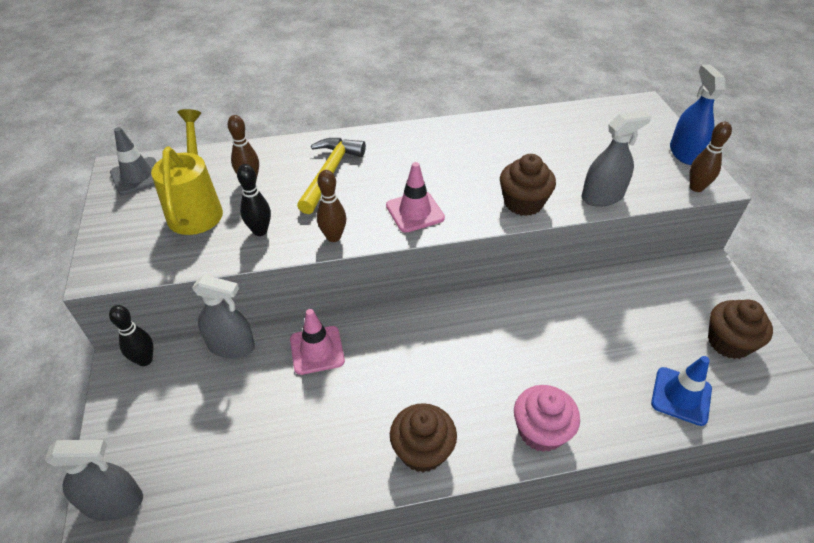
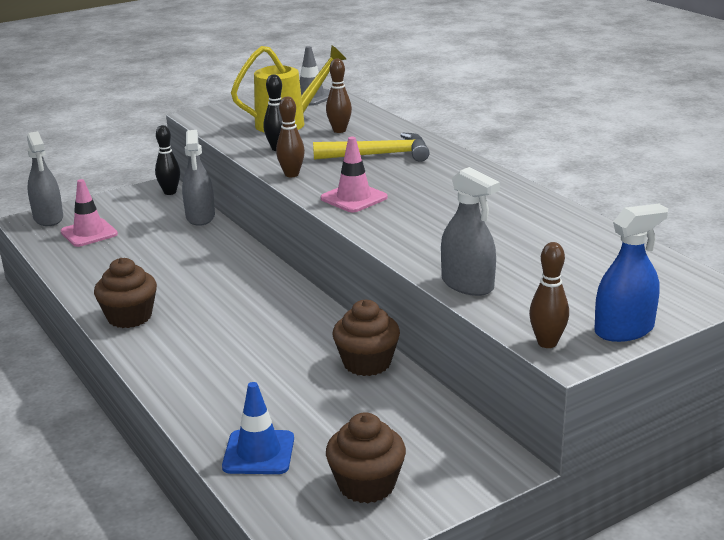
camera: 70 degrees right, 20 degrees down
(317, 350) = (215, 250): pink traffic cone -> pink traffic cone (89, 233)
(523, 203) = (414, 244): brown cupcake -> brown cupcake (367, 363)
(540, 431) = (173, 371): pink cupcake -> none

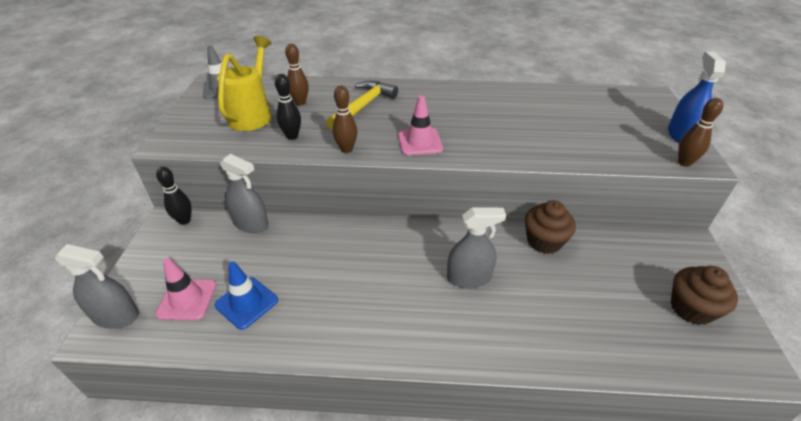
camera: 55 degrees left, 15 degrees up
(129, 317) = (370, 335): brown cupcake -> none
(258, 453) = (628, 345): blue traffic cone -> blue traffic cone (246, 303)
(467, 284) = (590, 156): grey spray bottle -> grey spray bottle (469, 277)

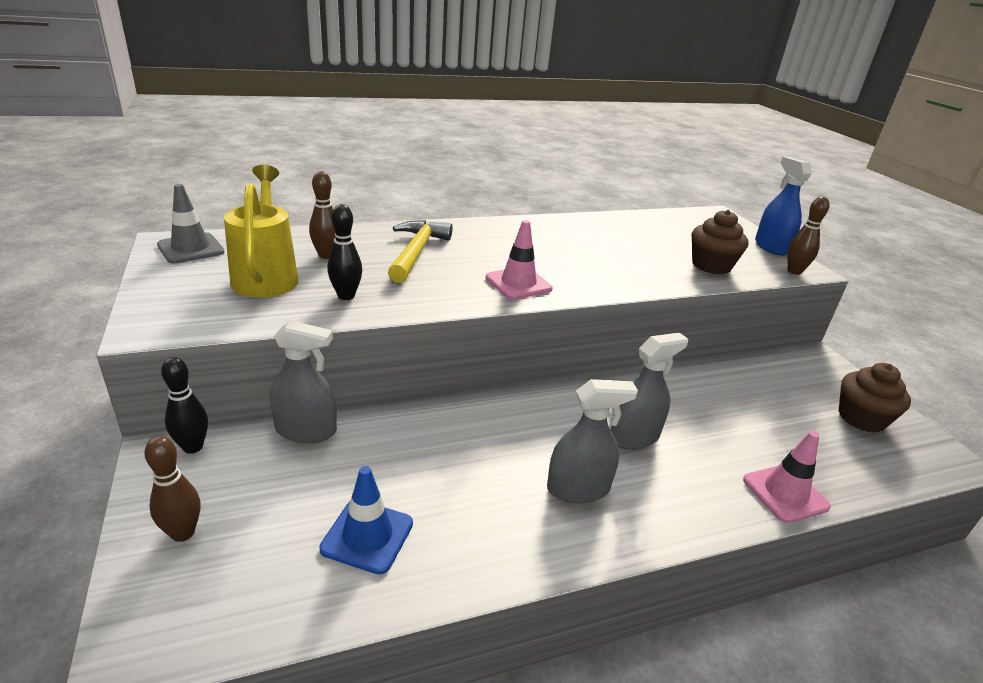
camera: 25 degrees left, 10 degrees down
(116, 315) = (152, 613): grey spray bottle -> grey spray bottle (578, 488)
(187, 299) = (267, 555): pink traffic cone -> pink traffic cone (785, 493)
(346, 149) = (433, 302): brown bowling pin -> brown bowling pin (183, 533)
(544, 241) = (685, 381): brown cupcake -> brown cupcake (711, 265)

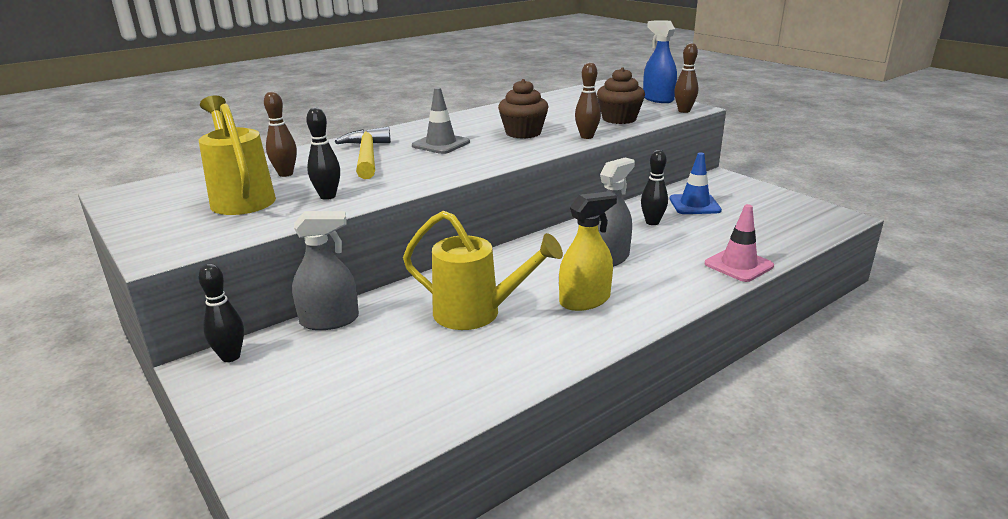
camera: 15 degrees left, 5 degrees down
(183, 533) = (267, 413): brown bowling pin -> brown bowling pin (587, 137)
(191, 249) = (147, 194): grey traffic cone -> grey traffic cone (441, 144)
(367, 536) = (433, 372): blue traffic cone -> blue traffic cone (694, 205)
(453, 468) = (476, 313): none -> yellow watering can
(518, 283) = (472, 159): pink traffic cone -> none
(578, 488) = (584, 300): grey spray bottle -> yellow spray bottle
(707, 399) = (652, 222): none -> black bowling pin
(861, 418) = (770, 208): brown cupcake -> brown cupcake (523, 133)

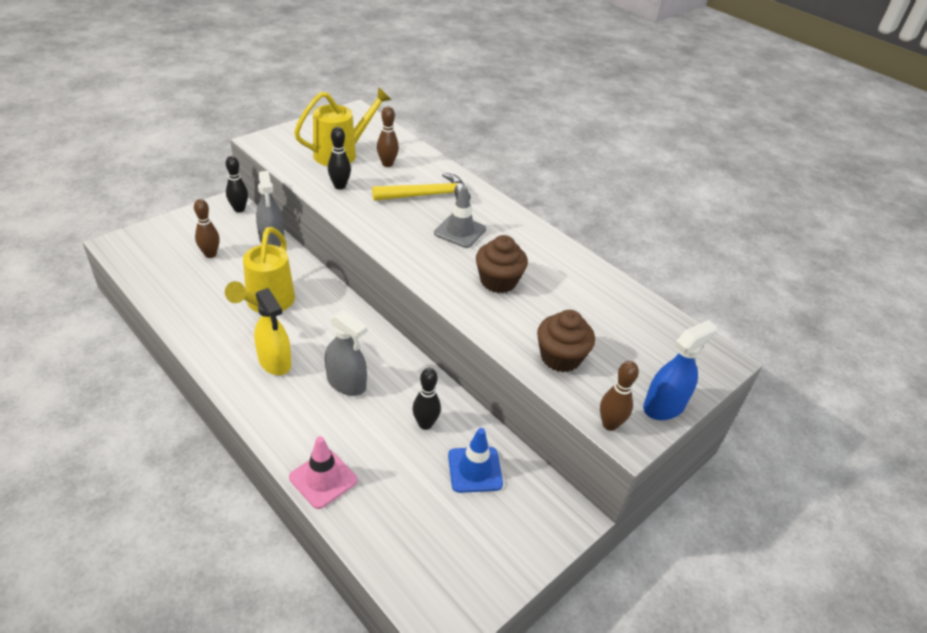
camera: 80 degrees right, 15 degrees up
(587, 137) = (489, 325): brown bowling pin -> brown bowling pin (210, 254)

